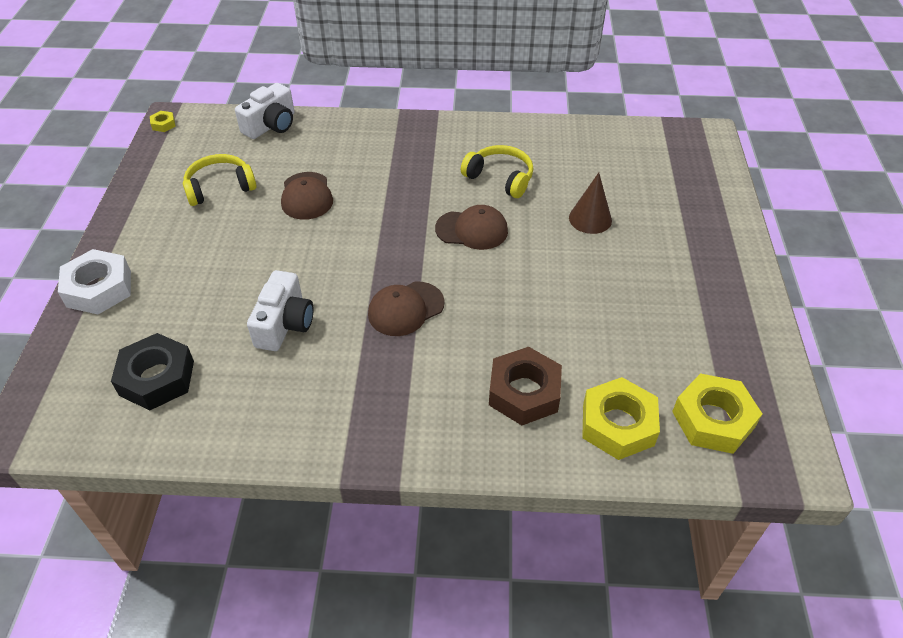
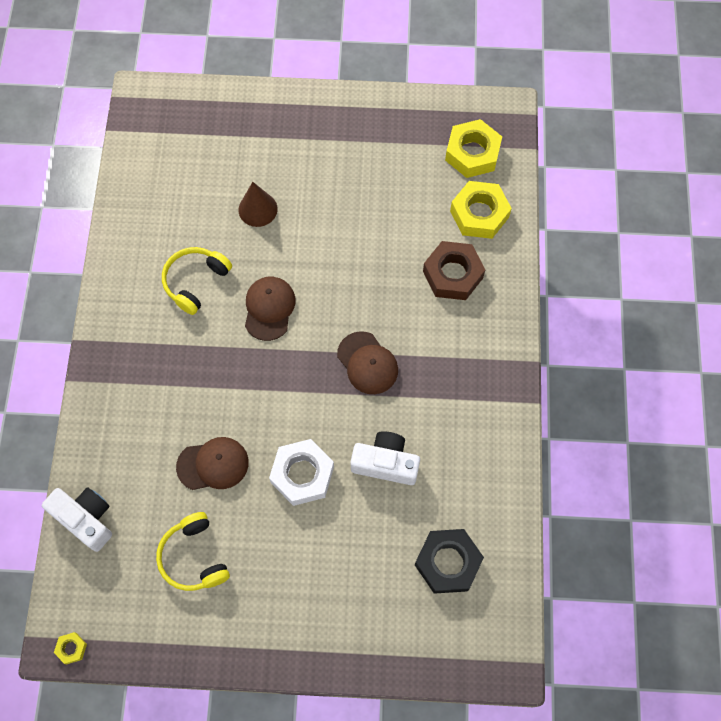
camera: 90 degrees left, 20 degrees up
(99, 288) = (341, 647): white nut -> white nut (302, 475)

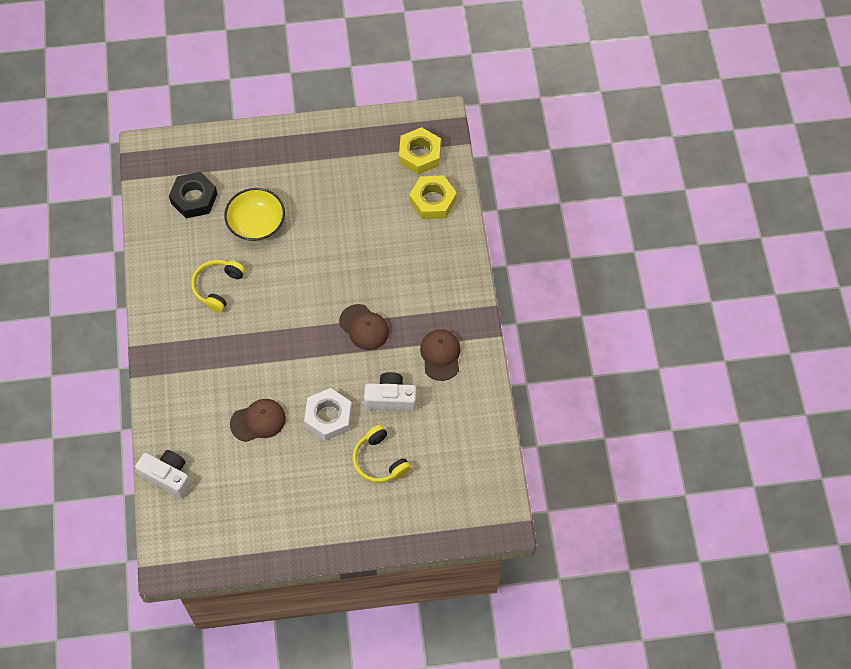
camera: 10 degrees left, 5 degrees down
(71, 648) = (176, 569): yellow nut -> none
(194, 557) = (256, 490): yellow headphones -> yellow headphones (379, 460)
(258, 209) = (256, 224): brown cone -> yellow bowl
(269, 308) = (280, 298): brown cap -> brown cap (440, 355)
(448, 562) = (449, 461): black nut -> black nut (194, 198)
(452, 274) = (419, 250): brown nut -> none

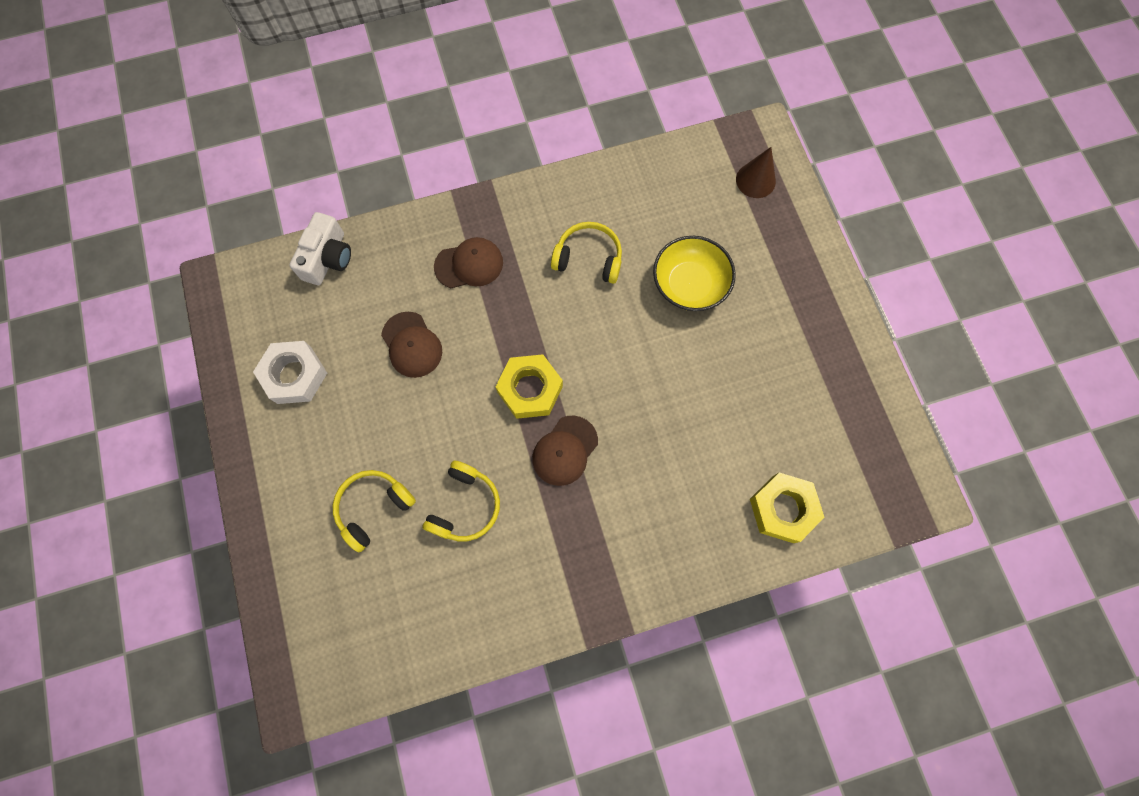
camera: 80 degrees right, 10 degrees up
(183, 163) = (755, 180): none -> brown cone
(194, 198) = (708, 204): black nut -> none
(328, 417) = (427, 429): white nut -> white nut (294, 375)
(390, 398) = (465, 506): white camera -> yellow headphones
(420, 154) = (854, 477): yellow nut -> yellow nut (530, 389)
(440, 355) = (540, 564): brown cap -> brown cap (469, 264)

